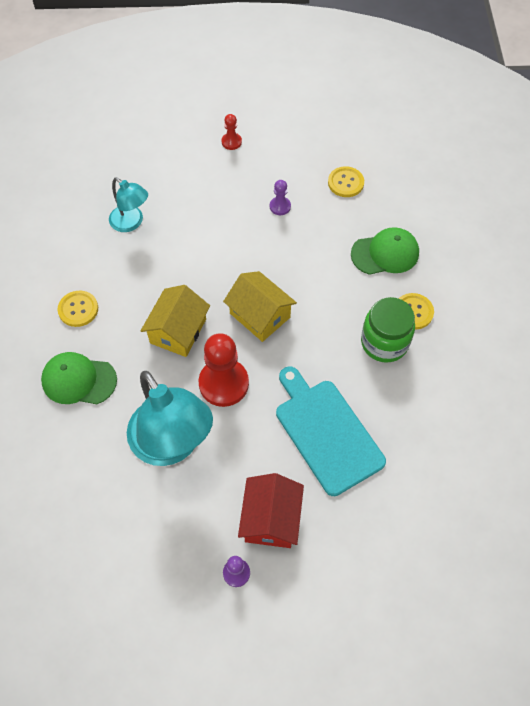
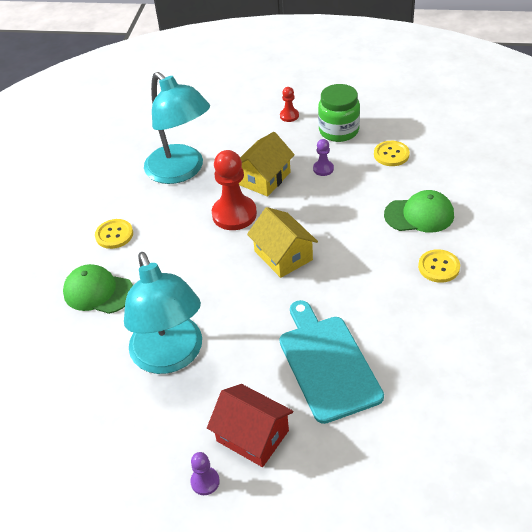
camera: 15 degrees right, 15 degrees down
(131, 223) = (181, 171): turquoise lamp -> turquoise lamp, size x1.87
(178, 331) = (201, 261): yellow house -> yellow house (264, 178)
(223, 383) = (234, 309): red pawn -> red pawn (234, 214)
(271, 519) = (252, 436): red house -> red house turned 75 degrees counterclockwise
(384, 342) = (403, 291): green jar -> green jar (339, 131)

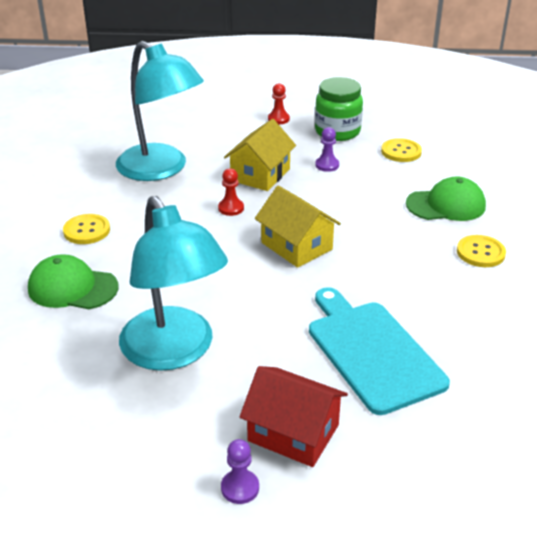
camera: 10 degrees left, 10 degrees down
(234, 214) = (231, 208): red pawn -> red pawn, size x0.49

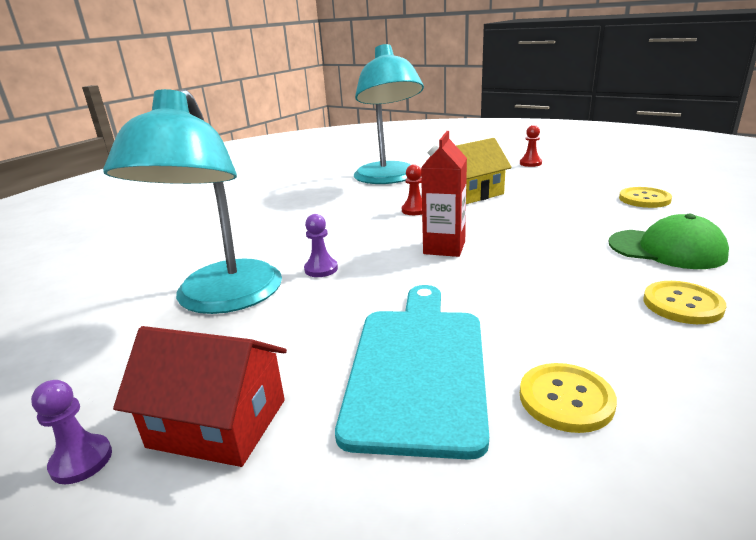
camera: 35 degrees right, 10 degrees down
(72, 288) = (219, 234): green cap -> none
(87, 230) = (282, 203): yellow button -> yellow button (566, 399)
(293, 433) = (218, 423): red house -> red house turned 45 degrees counterclockwise
(296, 246) = (444, 248): yellow house -> red carton
(327, 165) = (546, 197): purple pawn -> purple pawn (321, 269)
(337, 132) = (582, 177): green jar -> none

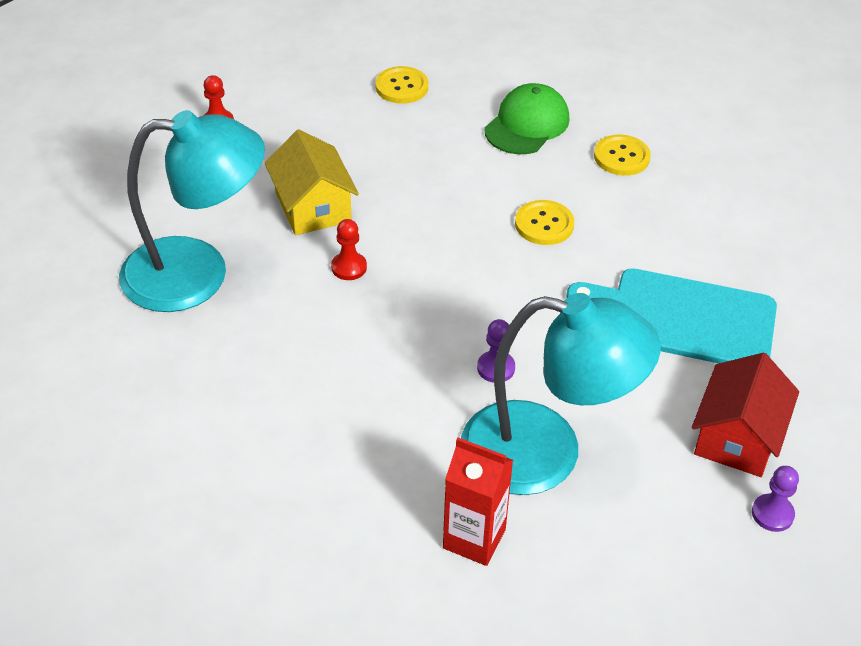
camera: 85 degrees left, 20 degrees up
(444, 248) = (473, 263): red carton -> red carton (474, 539)
(566, 399) = (725, 253): yellow button -> yellow button (544, 224)

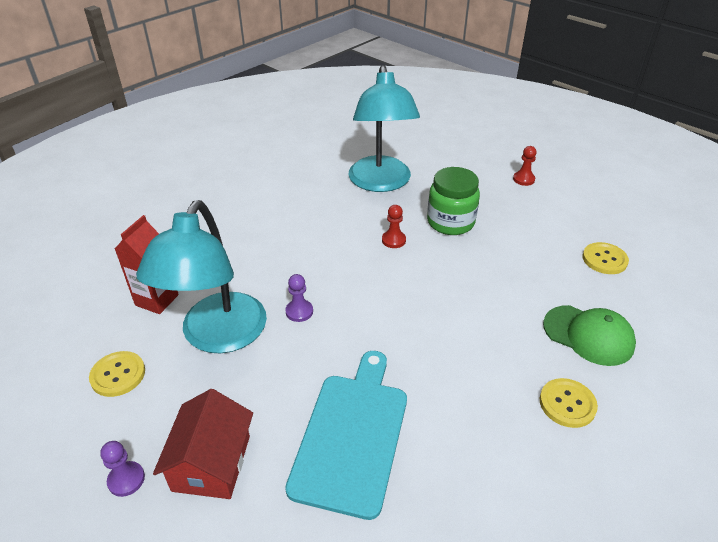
camera: 90 degrees right, 5 degrees down
(313, 207) = (450, 222): yellow house -> green jar
(544, 224) = (458, 343): yellow button -> yellow button (118, 375)
(737, 437) = (211, 463): red house -> red house turned 75 degrees clockwise

